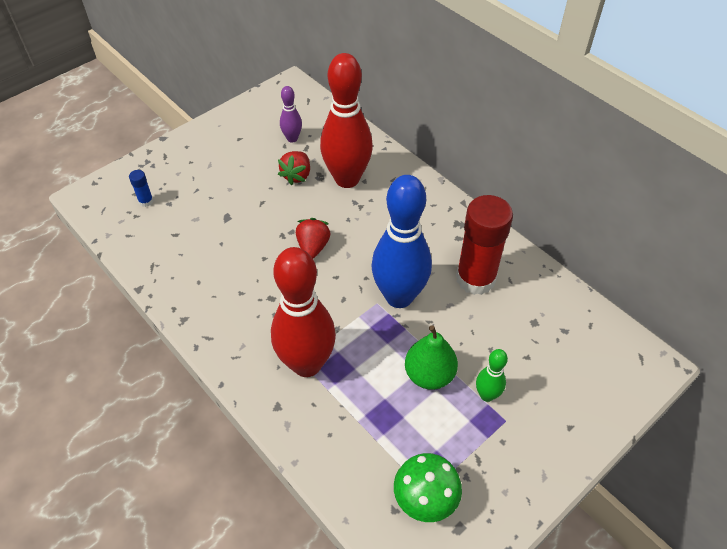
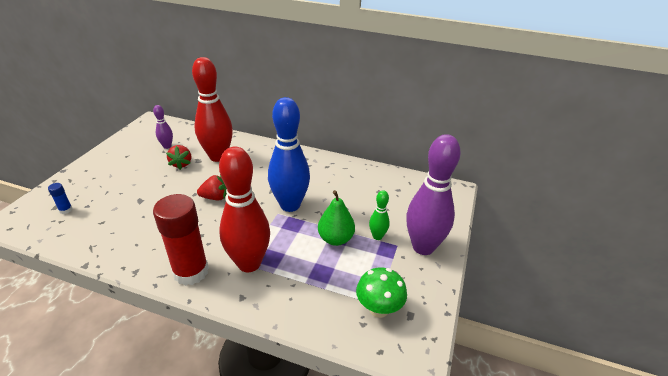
camera: 30 degrees left, 15 degrees down
(313, 247) = (215, 197): red strawberry -> red strawberry turned 105 degrees clockwise
(475, 278) = (331, 181): red glue stick -> red glue stick (191, 271)
(540, 440) = (423, 247): none -> purple bowling pin

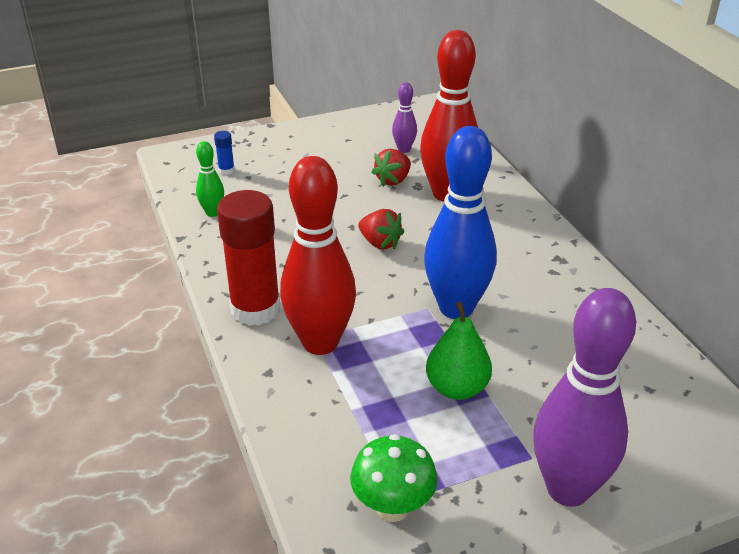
camera: 50 degrees right, 0 degrees up
(377, 236) = (519, 426): green bowling pin -> green bowling pin (212, 213)

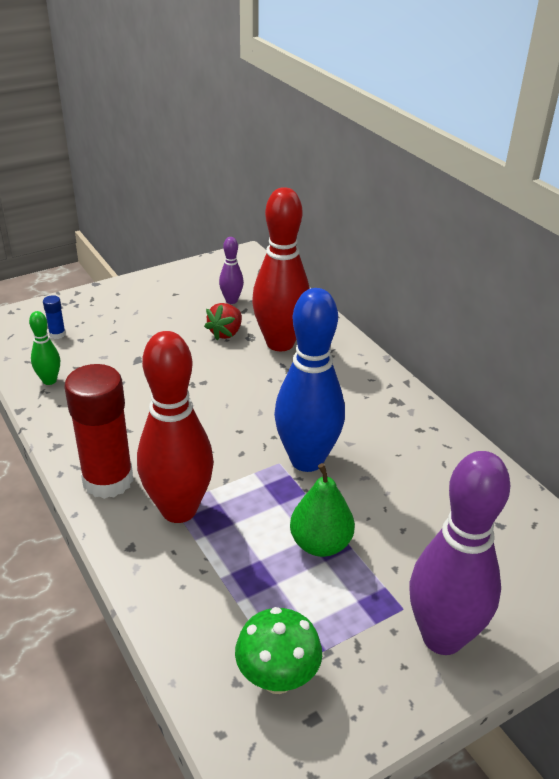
camera: 10 degrees left, 0 degrees up
(380, 243) = (223, 399): red strawberry -> none

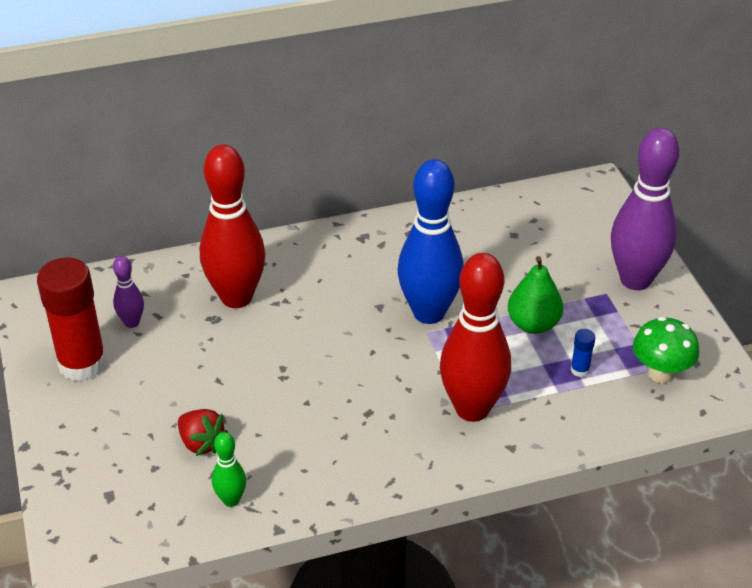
camera: 75 degrees left, 5 degrees up
(57, 334) = (133, 490): blue glue stick -> blue glue stick (580, 370)
(108, 480) = (418, 457): red glue stick -> red glue stick (82, 364)
(226, 333) = (198, 337): red strawberry -> red strawberry (201, 443)

